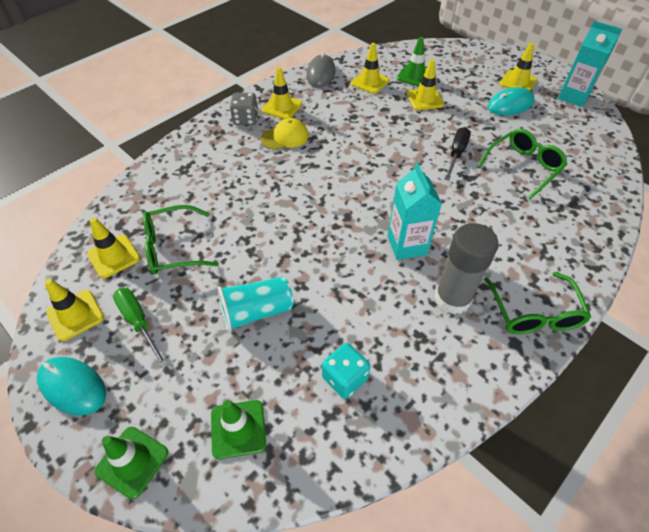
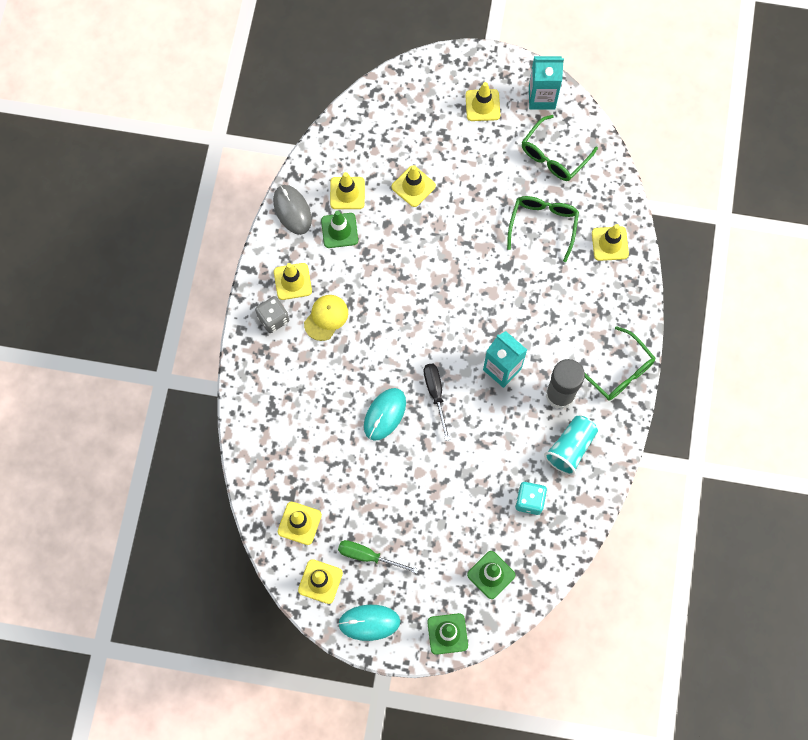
camera: 35 degrees left, 20 degrees up
(173, 248) = (336, 487): green glasses -> green glasses (553, 156)
(257, 311) = (439, 494): turquoise cup -> turquoise cup (570, 448)
(414, 76) = (383, 156): green traffic cone -> green traffic cone (339, 230)
(456, 154) = (482, 244): black screwdriver -> black screwdriver (435, 394)
(510, 105) = (492, 146): turquoise mouse -> turquoise mouse (385, 414)
(585, 208) = (610, 243): none -> yellow traffic cone

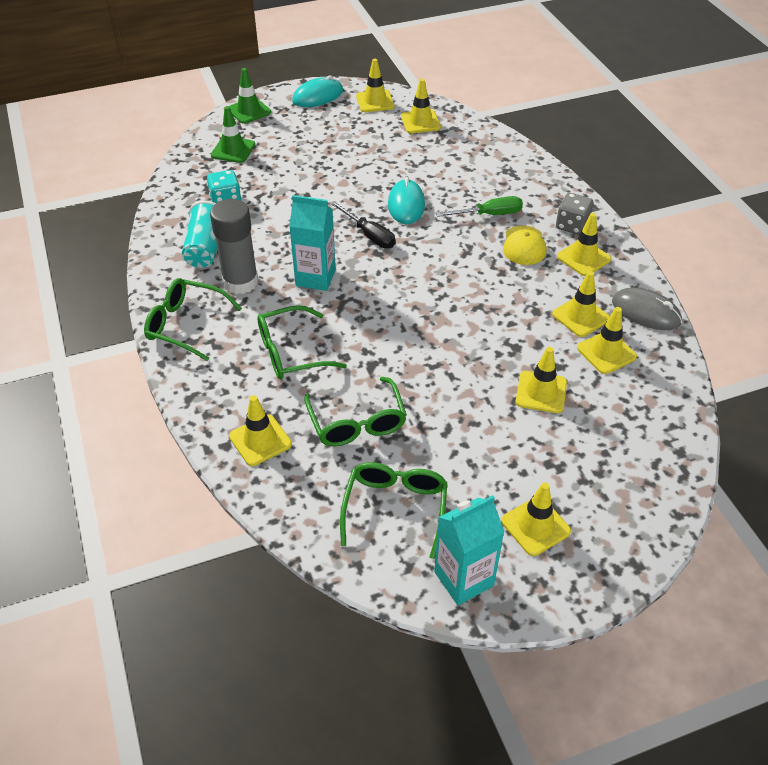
camera: 150 degrees right, 25 degrees down
(339, 230) = (580, 316): green traffic cone -> yellow traffic cone
(368, 556) = (347, 125): green screwdriver -> green screwdriver (489, 214)
(556, 305) = (290, 353): none -> green glasses

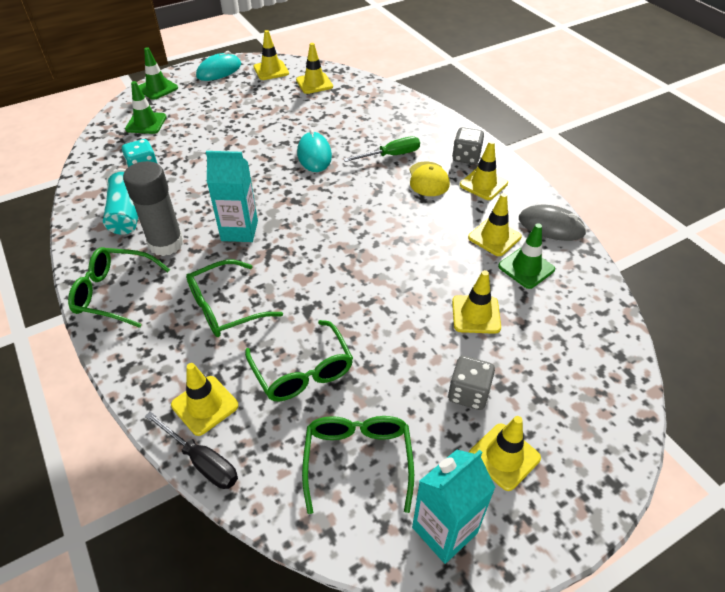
camera: 10 degrees left, 0 degrees up
(369, 235) = (284, 185): black screwdriver -> black screwdriver (202, 461)
(515, 465) = (468, 393): none -> grey dice
(606, 352) = (526, 268): yellow traffic cone -> green traffic cone

